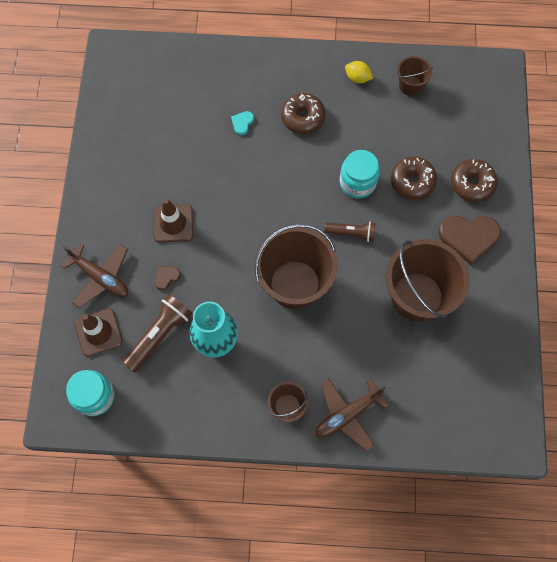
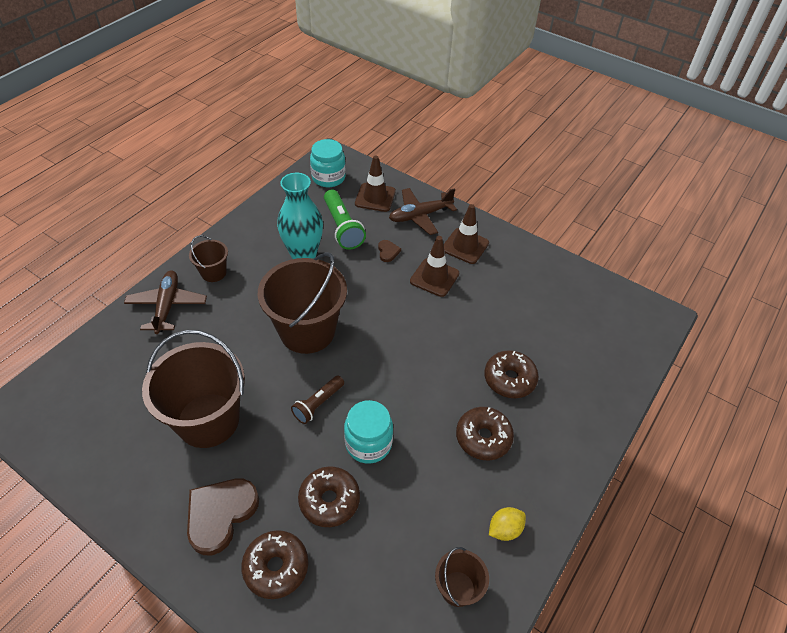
camera: 120 degrees right, 20 degrees down
(118, 219) = (465, 246): none -> brown traffic cone
(159, 335) = (342, 227): brown flashlight -> green flashlight
(242, 123) = (509, 379): turquoise heart -> brown donut

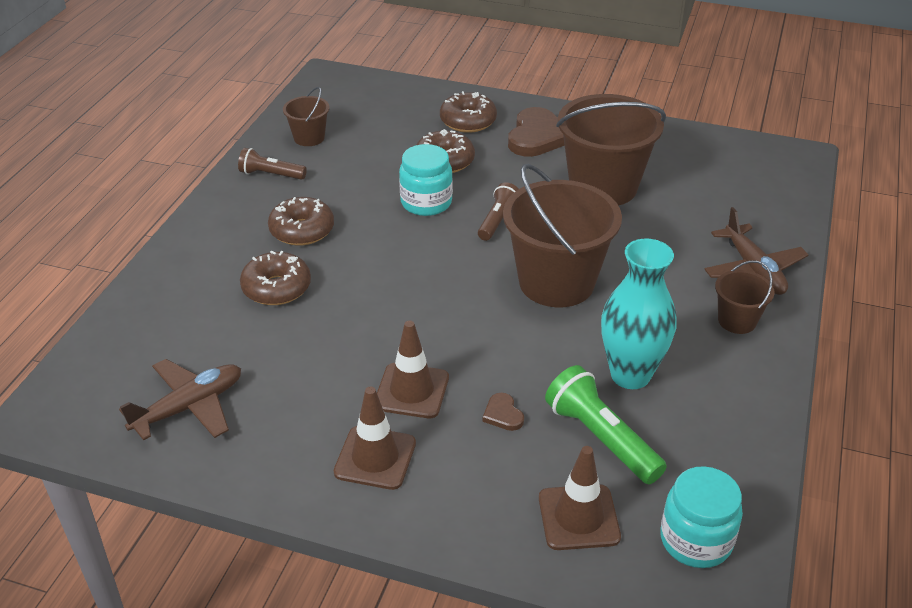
camera: 165 degrees right, 10 degrees down
(420, 216) = (476, 499): brown plane -> brown plane (189, 407)
(504, 529) = (271, 175): yellow lemon -> brown flashlight

